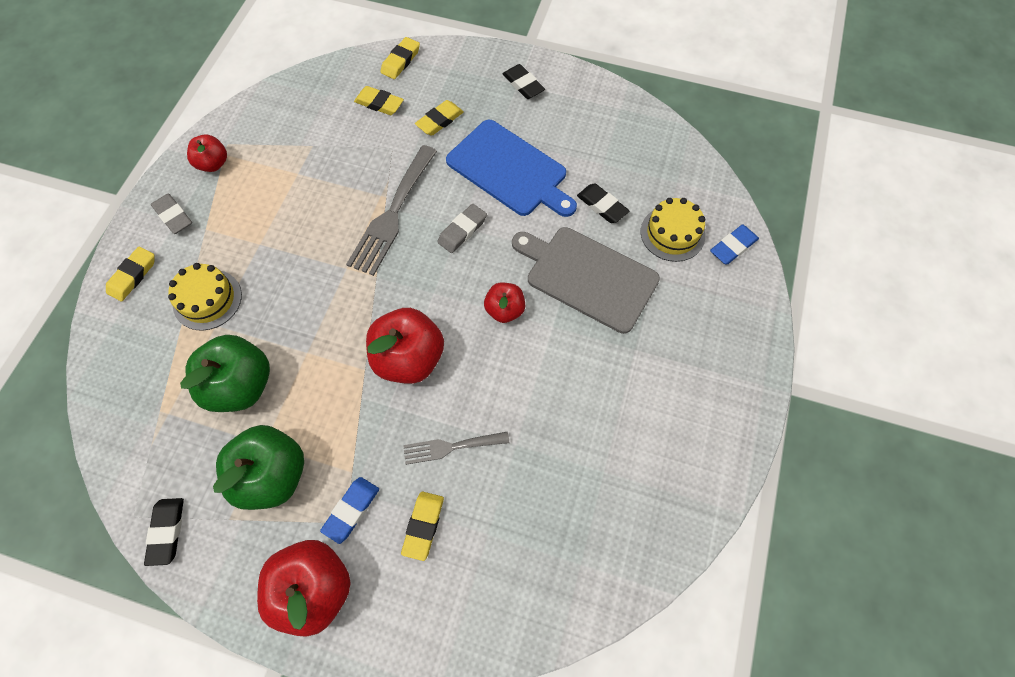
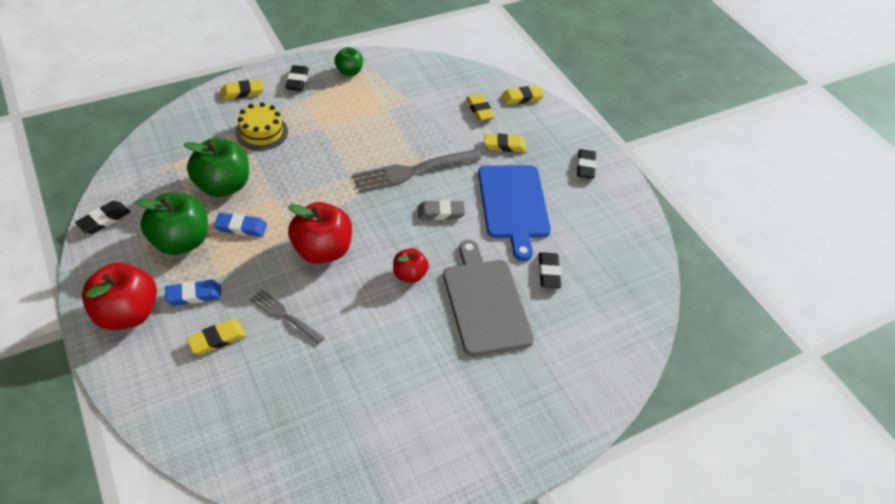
camera: 40 degrees right, 15 degrees down
(173, 216) = (297, 80): grey eraser -> black eraser
(213, 164) = (349, 71): red apple -> green apple
(672, 233) = (577, 328): yellow cake -> none
(733, 247) = (612, 373): blue eraser -> blue eraser (241, 227)

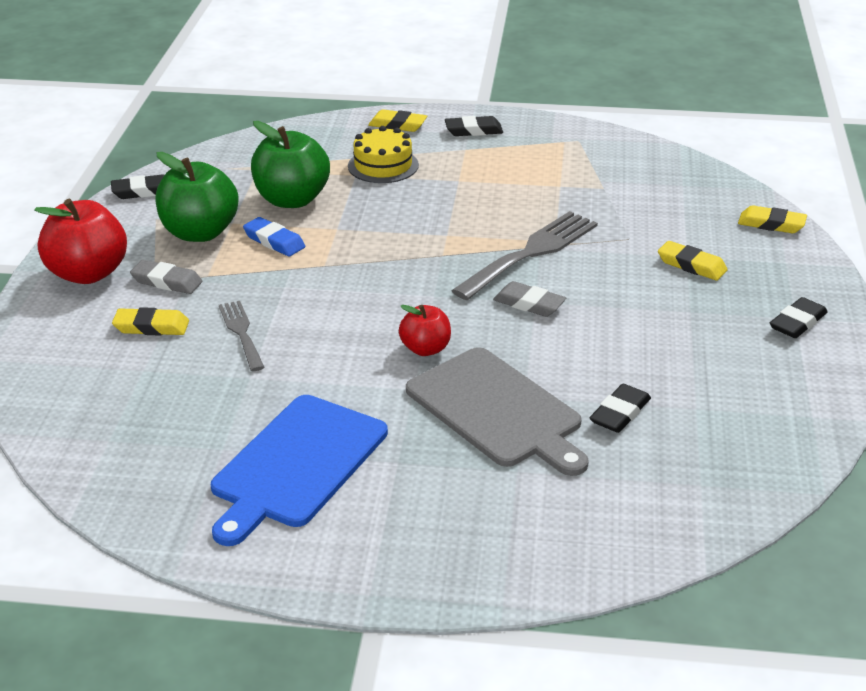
camera: 40 degrees right, 15 degrees down
(194, 295) = (167, 281): blue eraser -> grey eraser
(297, 80) = (473, 130): black eraser -> black eraser turned 45 degrees clockwise
(322, 250) = (344, 291): red apple -> none
(349, 71) = (548, 138): green apple -> none
(411, 171) = (531, 253): grey fork -> grey fork turned 120 degrees clockwise
(479, 110) = (692, 220): yellow eraser -> none
(485, 302) = (497, 410): grey cutting board -> grey cutting board turned 120 degrees clockwise
(513, 205) = (640, 328): blue cutting board -> blue cutting board (296, 465)

